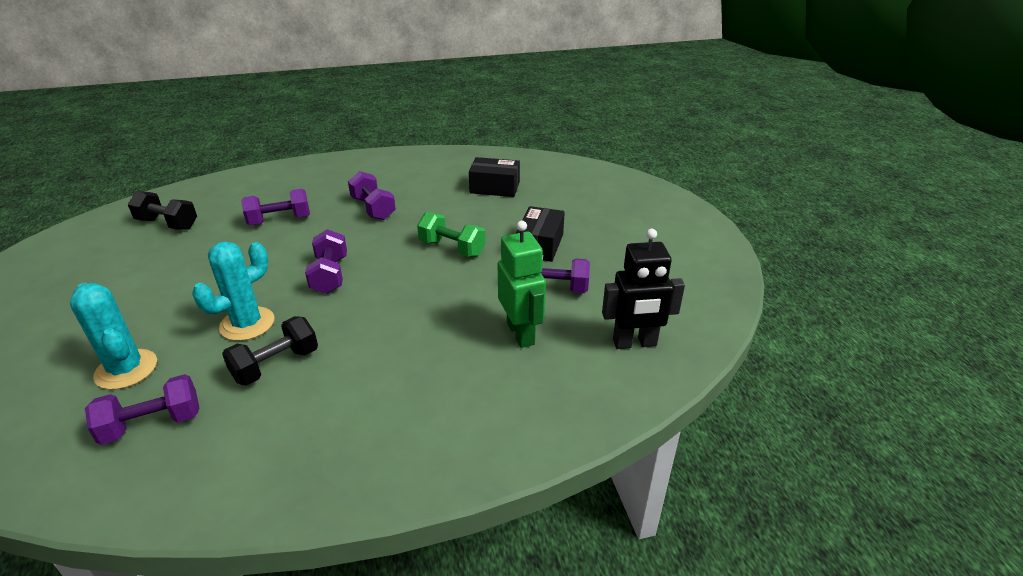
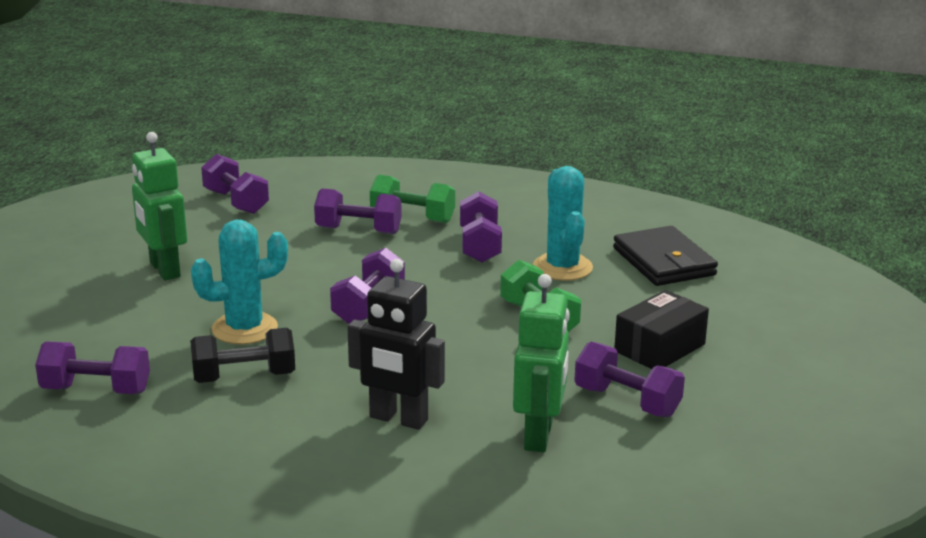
camera: 30 degrees right, 10 degrees down
(126, 369) = (104, 334): turquoise cactus -> turquoise cactus (562, 267)
(144, 296) = (164, 270): none -> green robot
(167, 224) = (236, 202): black dumbbell -> purple dumbbell
(312, 201) = (412, 218): none -> green dumbbell
(494, 187) = (664, 262): black box -> black wallet
(634, 343) = (676, 494): black robot -> black robot (398, 419)

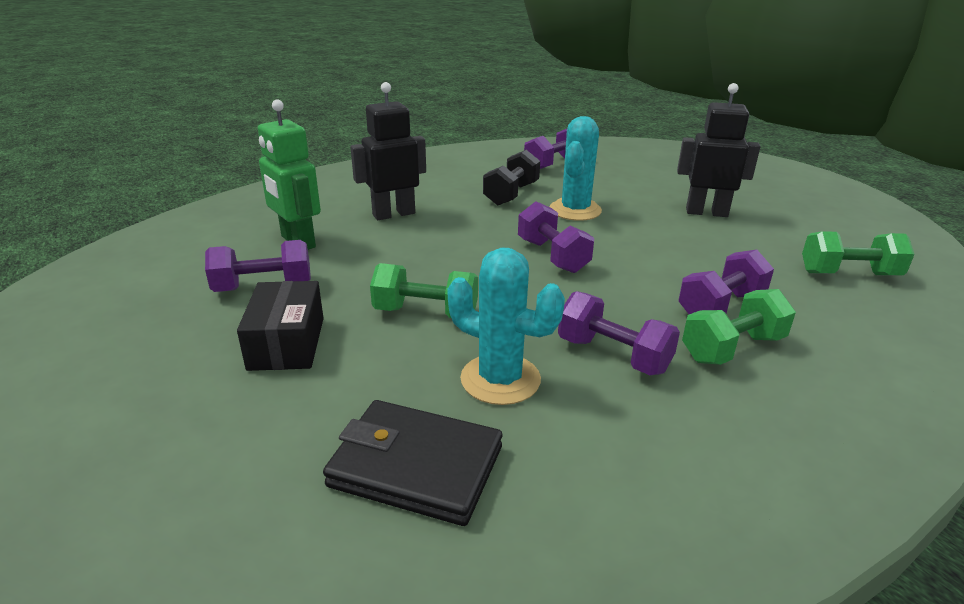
camera: 130 degrees right, 5 degrees up
(164, 270) = (706, 212): green robot -> black robot
(236, 202) = (849, 274): purple dumbbell -> green dumbbell

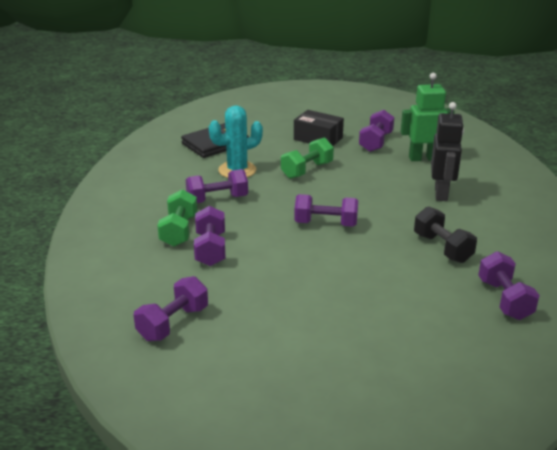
camera: 125 degrees right, 0 degrees up
(575, 210) = (386, 262): turquoise cactus -> none
(706, 212) = (323, 324): black robot -> none
(849, 274) = (173, 323): green dumbbell -> purple dumbbell

